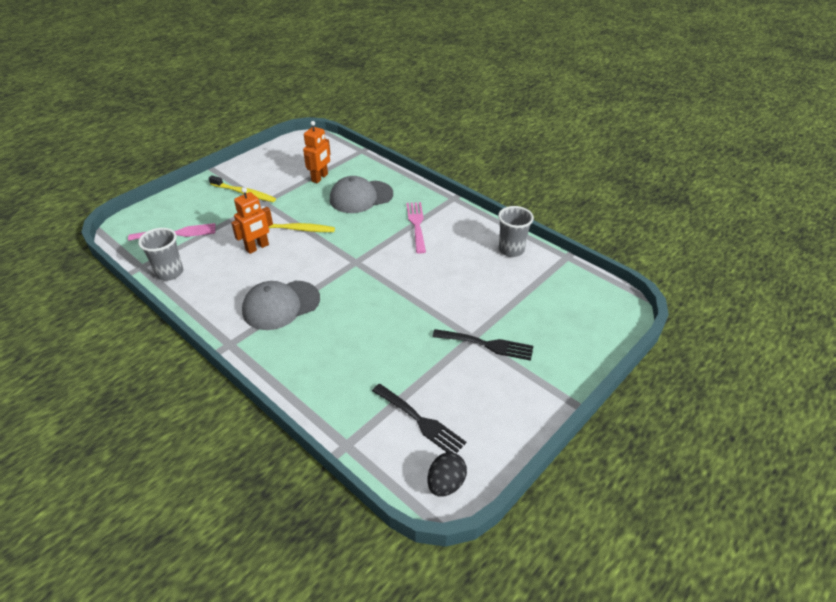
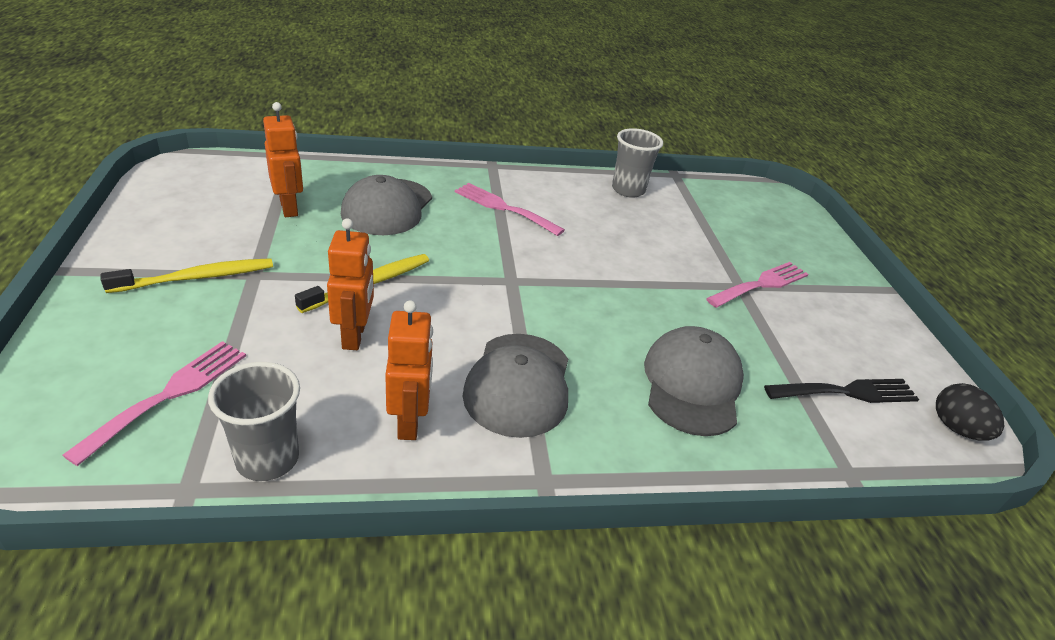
camera: 55 degrees left, 5 degrees down
(224, 291) = (409, 422): none -> orange robot
(349, 358) = (692, 384): none -> grey cap
(487, 345) = (761, 284): black fork -> pink fork

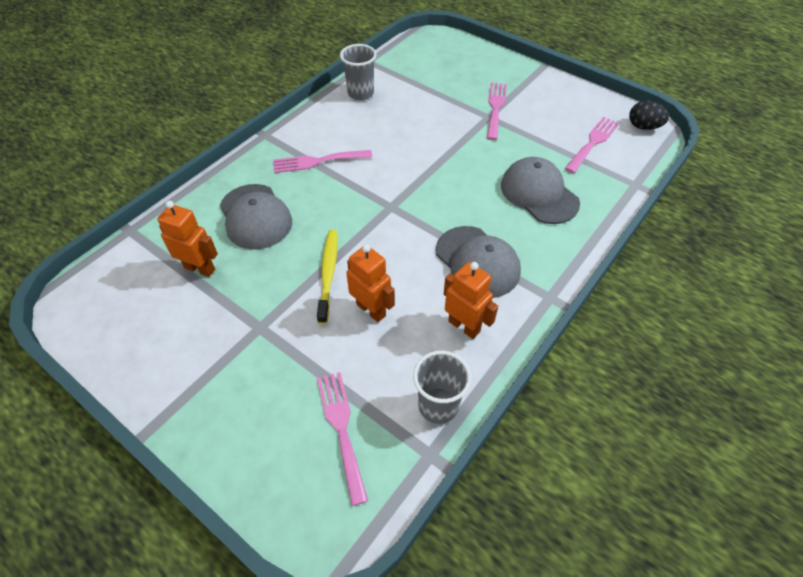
camera: 40 degrees left, 15 degrees up
(196, 278) = (232, 360): yellow toothbrush -> none
(847, 392) = (593, 142): black fork -> pink fork

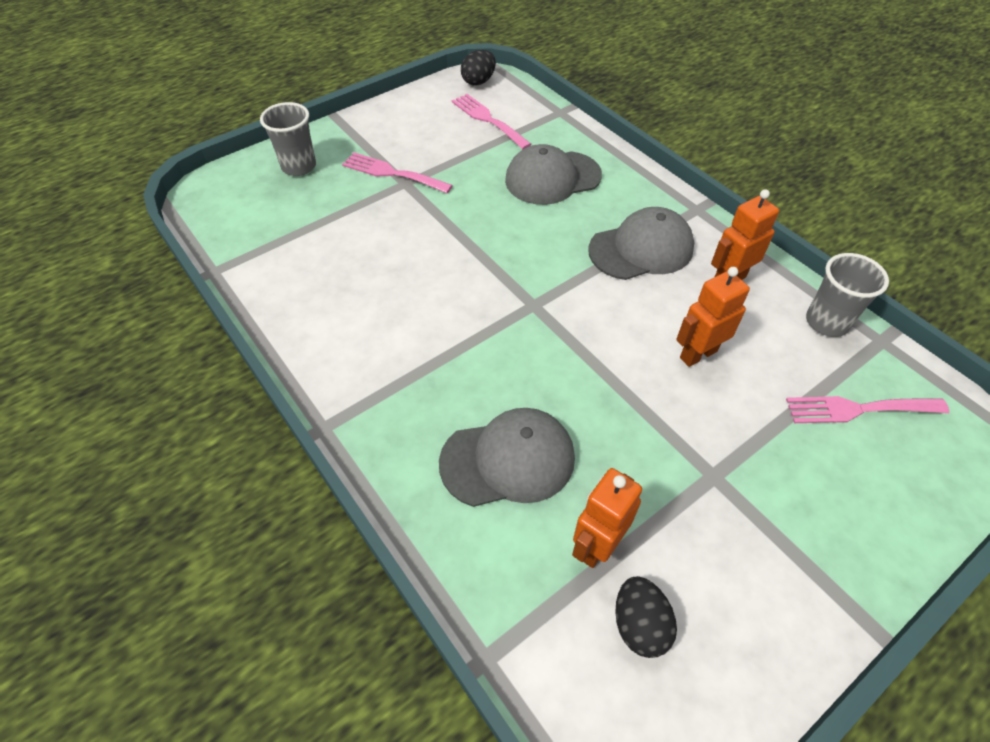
camera: 75 degrees left, 0 degrees up
(149, 295) = (639, 625): none -> black egg
(317, 161) = (417, 367): pink fork -> none
(328, 274) = (636, 387): yellow toothbrush -> none
(360, 93) = (286, 293): grey cup -> grey cup (299, 166)

